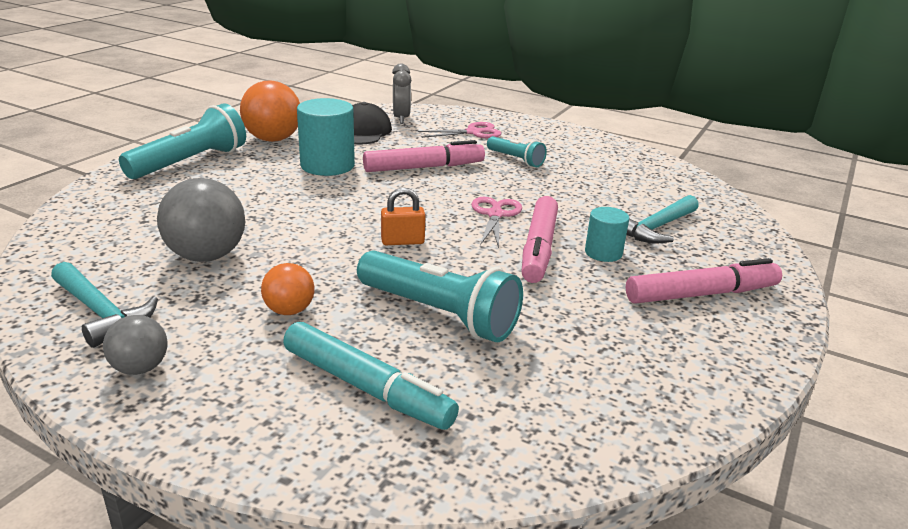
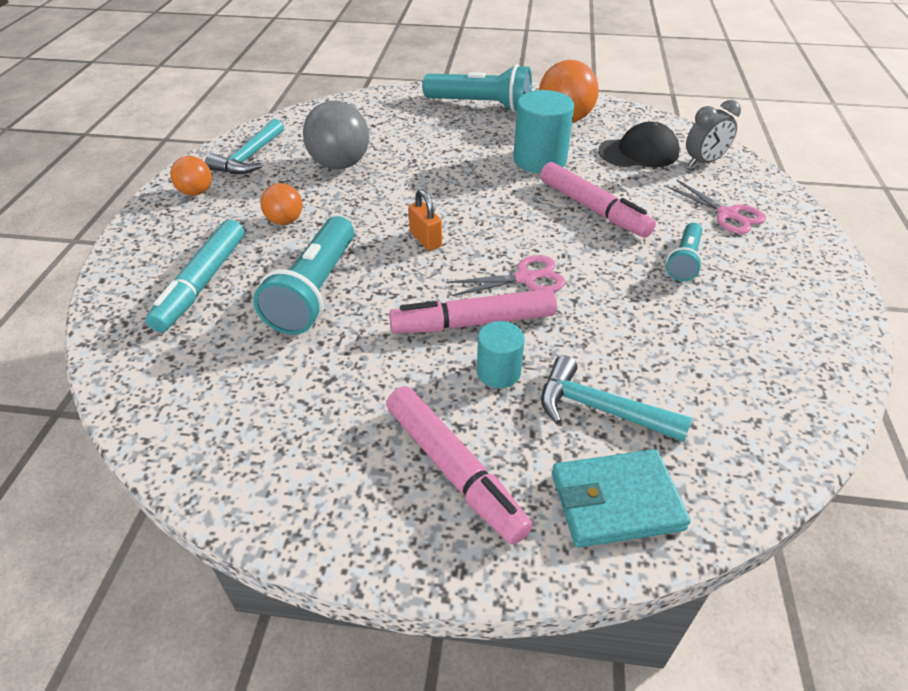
camera: 70 degrees right, 15 degrees up
(140, 368) = (196, 192): grey ball -> orange ball
(738, 246) = (616, 501): none -> turquoise wallet

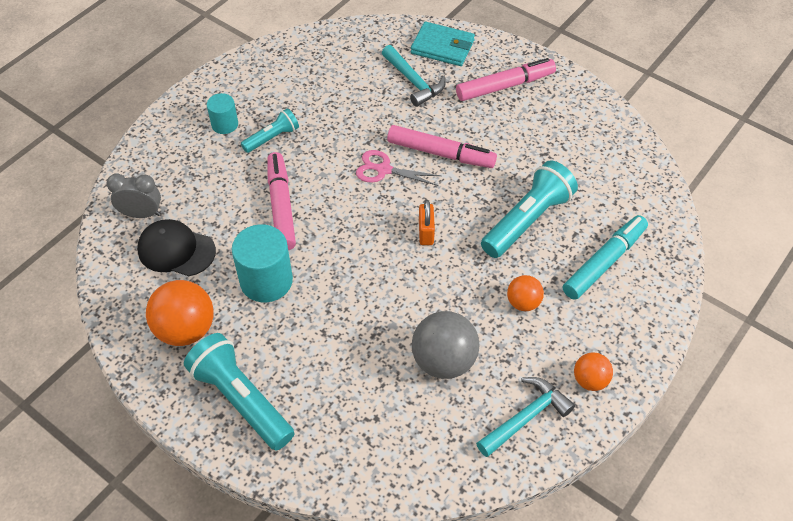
camera: 150 degrees left, 10 degrees up
(453, 469) = (504, 86): pink marker -> pink marker turned 75 degrees clockwise
(498, 372) = (449, 119): turquoise cylinder -> turquoise cylinder (225, 124)
(728, 214) = (196, 158): pink scissors -> none

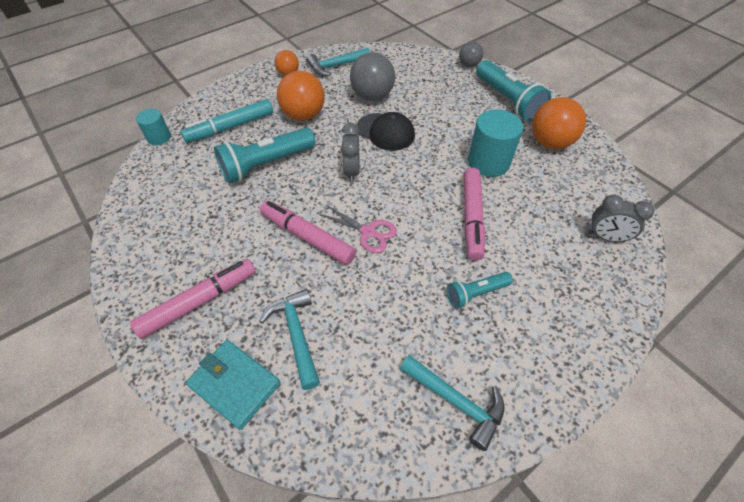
camera: 165 degrees left, 0 degrees up
(176, 250) = (566, 199): black cap -> black cap (385, 132)
(225, 124) = (530, 324): turquoise cylinder -> turquoise cylinder (159, 137)
(281, 68) = (456, 402): none -> turquoise hammer
(307, 475) = (469, 65): none -> grey ball
(426, 233) = (351, 171): orange padlock -> grey clock
(504, 86) = (198, 302): pink marker -> pink marker turned 150 degrees clockwise
(523, 303) = (303, 115): orange ball -> orange ball, size x1.77

